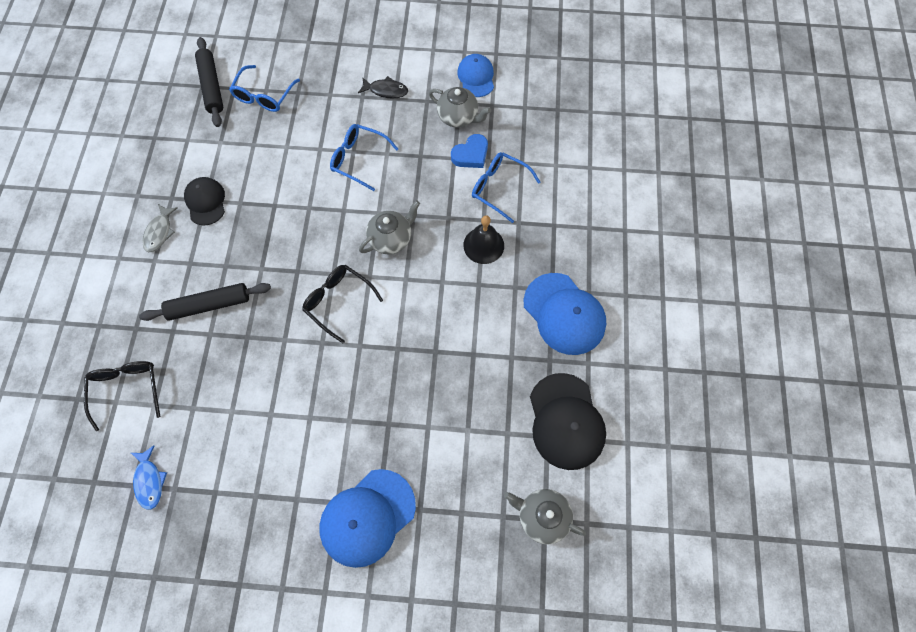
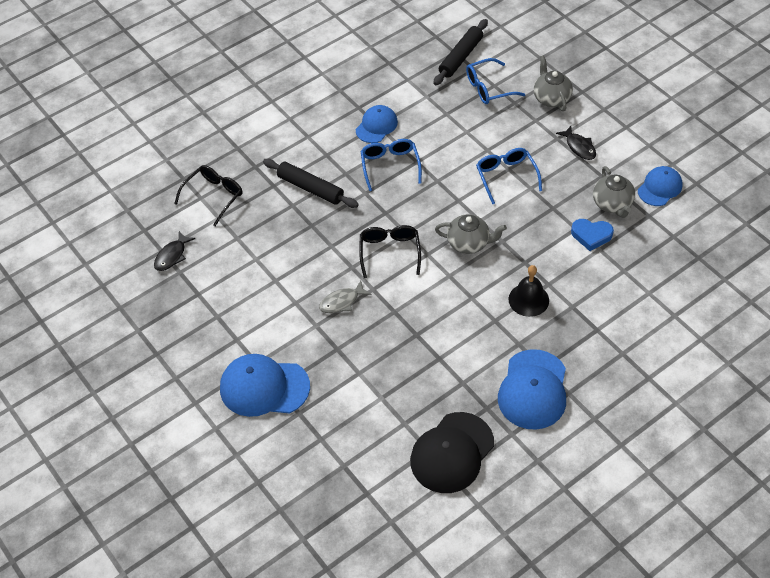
camera: 50 degrees right, 15 degrees down
(149, 481) = (172, 256): blue fish -> black fish
(160, 232) = (329, 122): grey fish -> grey fish (342, 302)
(205, 202) = (376, 126): black cap -> blue cap
(499, 188) = (585, 273): blue glasses -> blue glasses (390, 166)
(542, 516) = (367, 489): grey teapot -> grey teapot (551, 98)

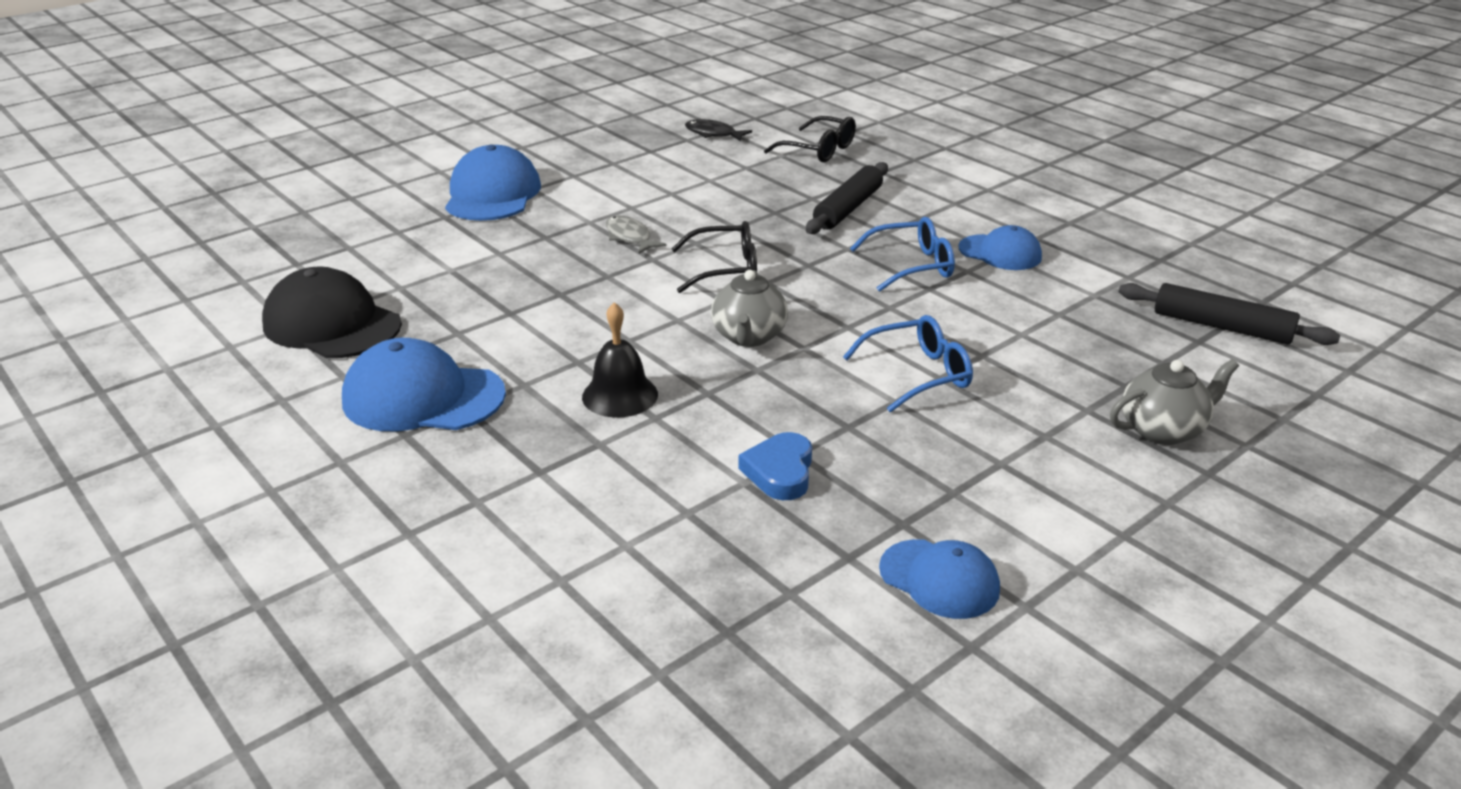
camera: 85 degrees right, 20 degrees down
(488, 88) = (1151, 356): blue glasses -> none
(579, 147) = (1030, 463): black fish -> none
(612, 204) = (872, 503): grey teapot -> none

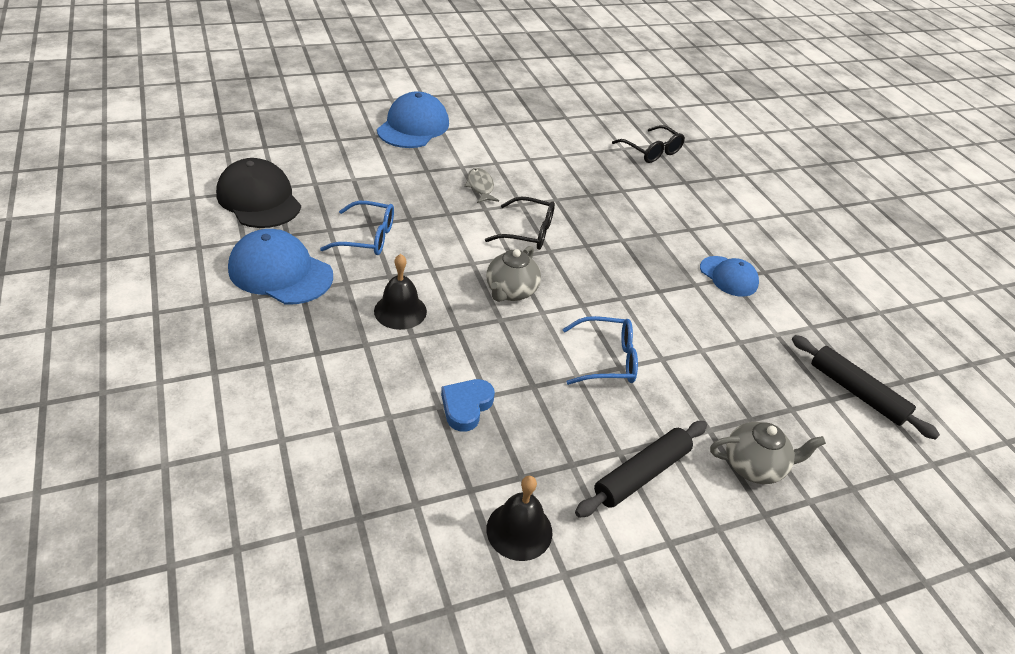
camera: 15 degrees right, 10 degrees up
(713, 134) = (586, 117): black fish -> none
(848, 208) = (642, 206): black rolling pin -> black rolling pin (642, 474)
(912, 266) = (658, 268): blue glasses -> blue glasses (368, 237)
(939, 579) = (519, 530): blue cap -> black bell

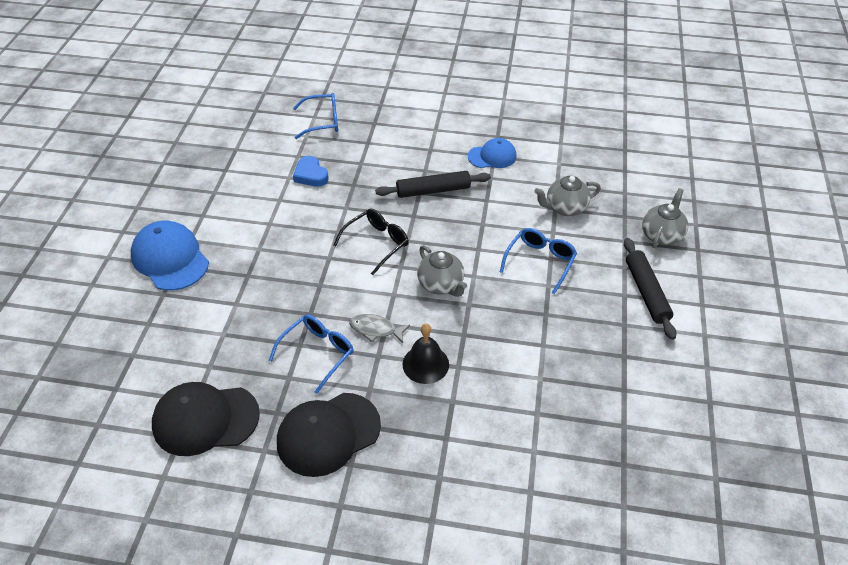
camera: 55 degrees left, 5 degrees up
(280, 272) = (328, 434): blue cap -> black cap
(466, 406) = (548, 361): blue heart -> blue heart (310, 175)
(480, 187) = (297, 248): grey fish -> grey fish (376, 329)
(519, 530) = (666, 376): black bell -> none
(652, 151) = (323, 121): black glasses -> blue glasses
(710, 359) = (565, 208): none -> grey teapot
(856, 392) = (625, 156): black rolling pin -> black rolling pin (433, 190)

